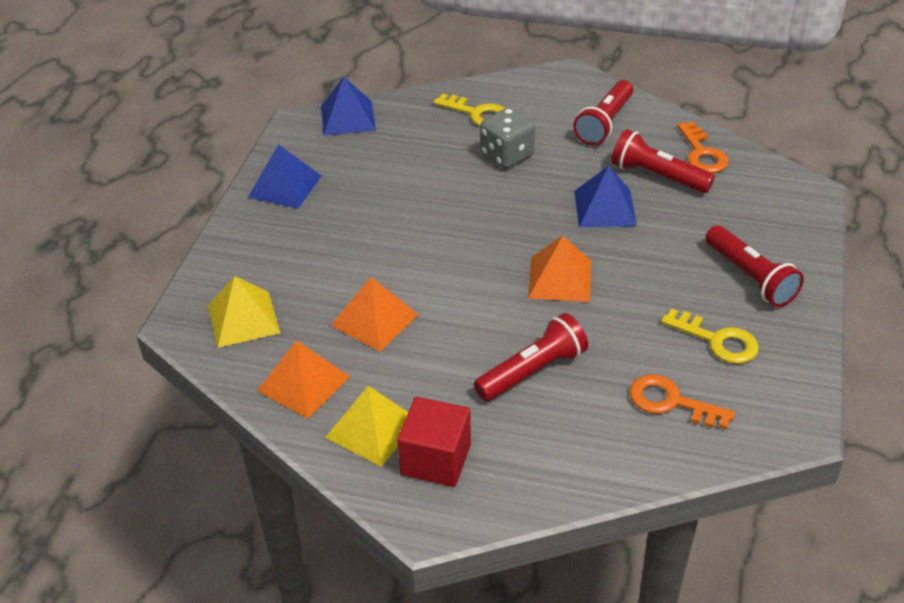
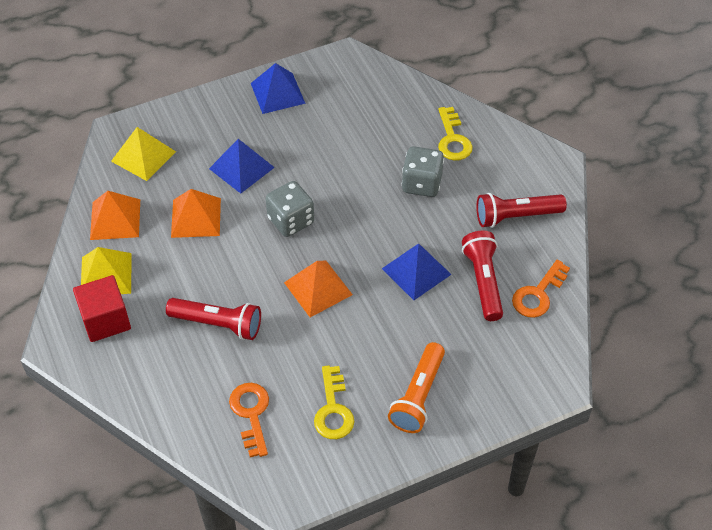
camera: 50 degrees right, 10 degrees up
(348, 117) = (378, 76): blue pyramid -> blue pyramid (241, 168)
(456, 256) = (291, 221): none -> grey dice
(750, 277) = (418, 396): red flashlight -> orange flashlight

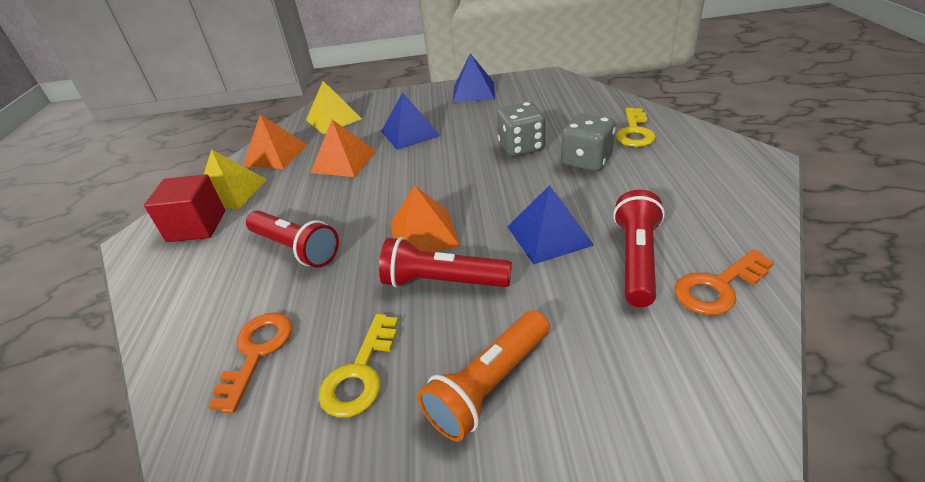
camera: 25 degrees right, 15 degrees down
(291, 221) = (431, 174): grey dice -> grey dice (521, 147)
(516, 216) = (698, 201): red flashlight -> red flashlight (442, 282)

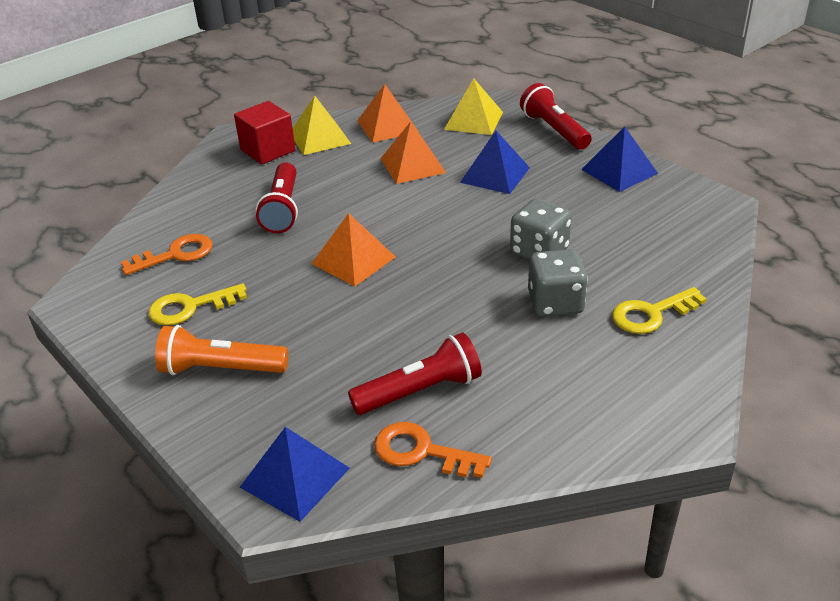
camera: 50 degrees right, 0 degrees up
(442, 282) = (305, 298): red flashlight -> red flashlight (554, 130)
(549, 235) = (411, 328): blue pyramid -> blue pyramid (295, 477)

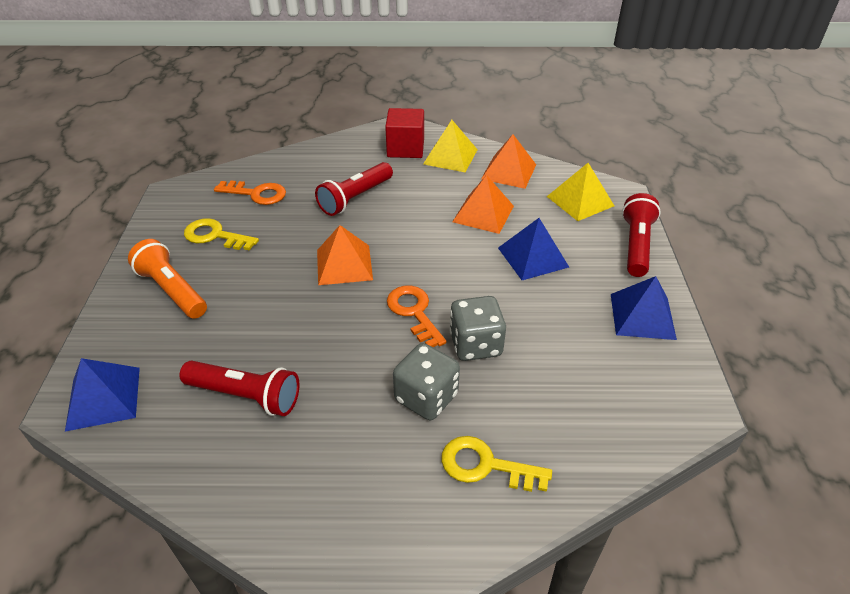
camera: 40 degrees right, 5 degrees up
(421, 452) = (184, 442): orange key -> orange key (414, 312)

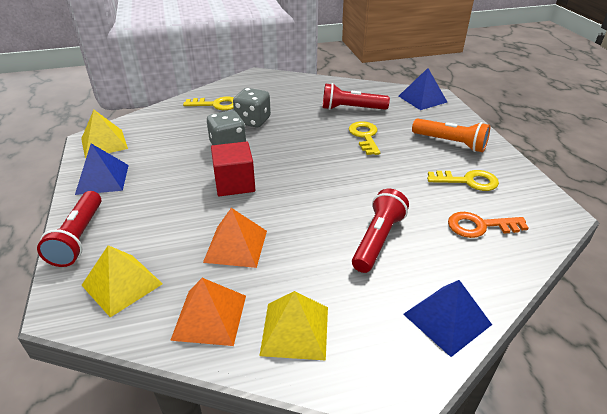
camera: 165 degrees right, 5 degrees down
(273, 325) = (365, 136): none -> yellow key
(344, 264) = (344, 177): orange pyramid -> none
(405, 148) = (364, 334): red cube -> red cube (234, 183)
(414, 312) = (275, 156): orange key -> none
(533, 257) = (185, 209): blue pyramid -> blue pyramid (447, 319)
(670, 389) = (104, 143): none -> yellow pyramid

